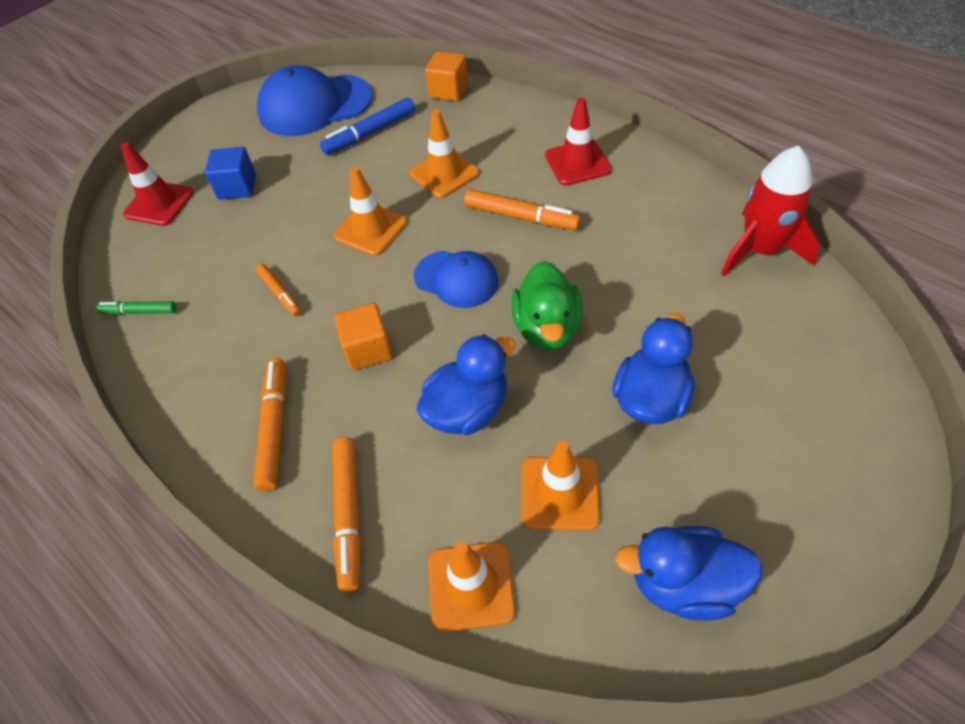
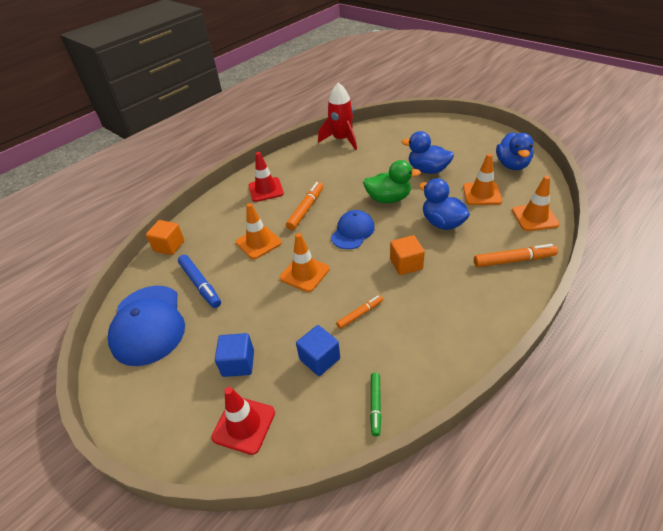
camera: 90 degrees left, 10 degrees down
(220, 257) = (319, 359): none -> blue cube
(274, 427) = (467, 299): orange marker -> none

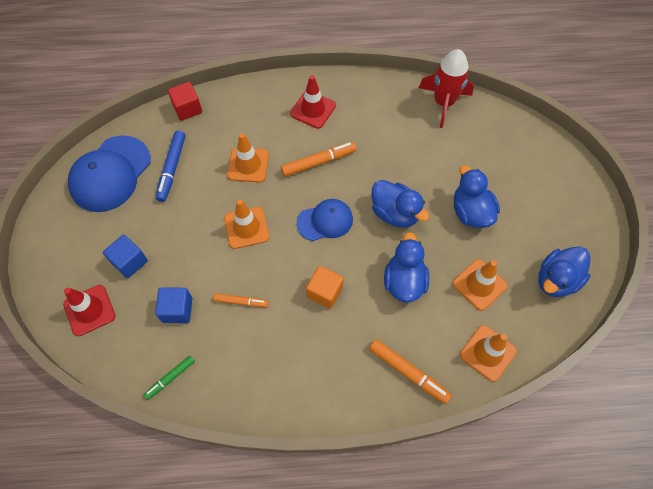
camera: 40 degrees right, 20 degrees up
(169, 246) = (187, 109): orange cube -> red cube
(388, 199) = (395, 213): green duck -> blue duck

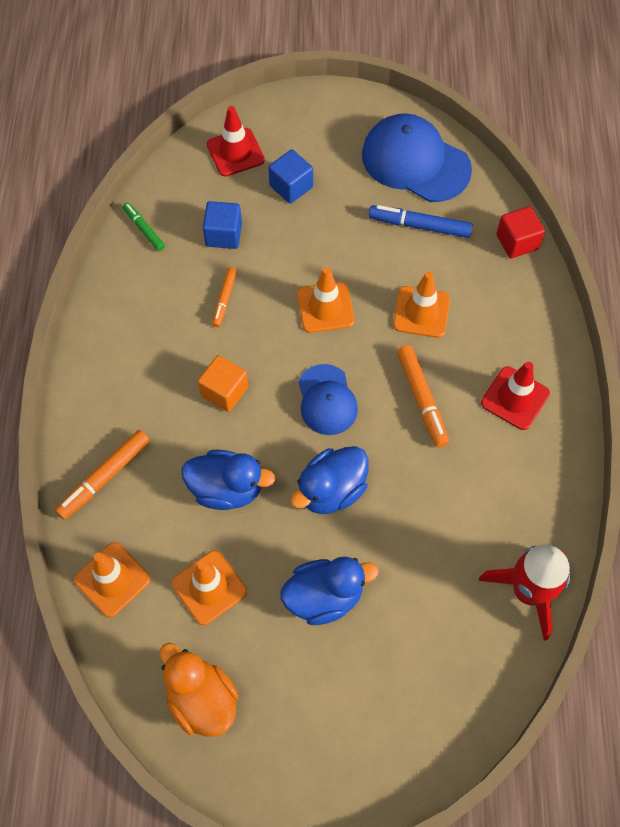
camera: 95 degrees right, 0 degrees up
(556, 280) = (202, 699): blue duck -> orange duck

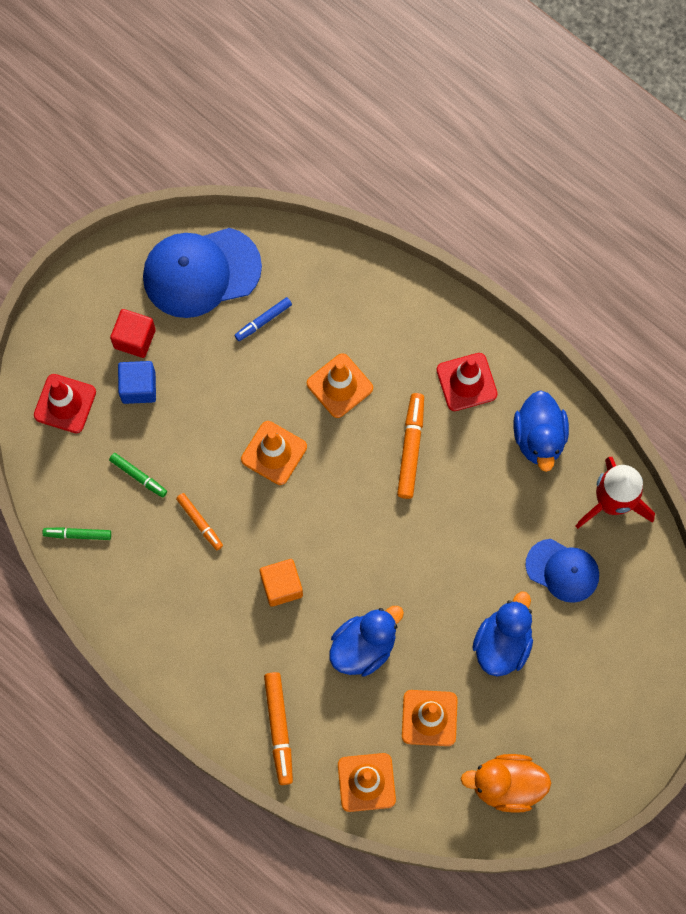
camera: 50 degrees left, 10 degrees up
(223, 235) = (138, 476): blue cube -> green marker
(327, 400) = (353, 517): blue cap -> blue cap (562, 570)
(331, 490) = (428, 573): blue duck -> blue duck (539, 437)
(419, 226) = (263, 321): blue marker -> blue marker, size x0.63
(422, 399) = (411, 448): orange marker -> orange marker turned 105 degrees counterclockwise
(517, 242) = (341, 262): red cube -> red cube (134, 339)

